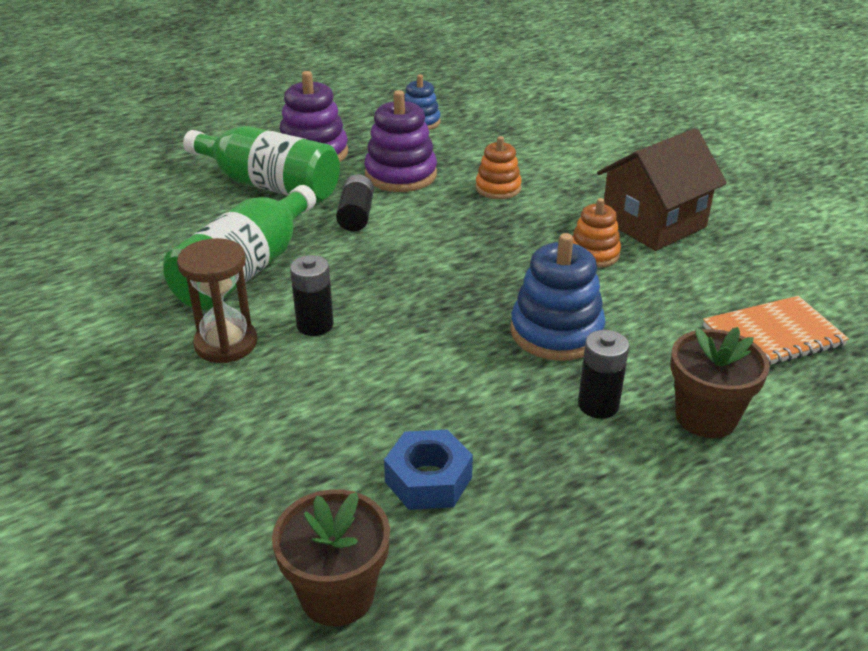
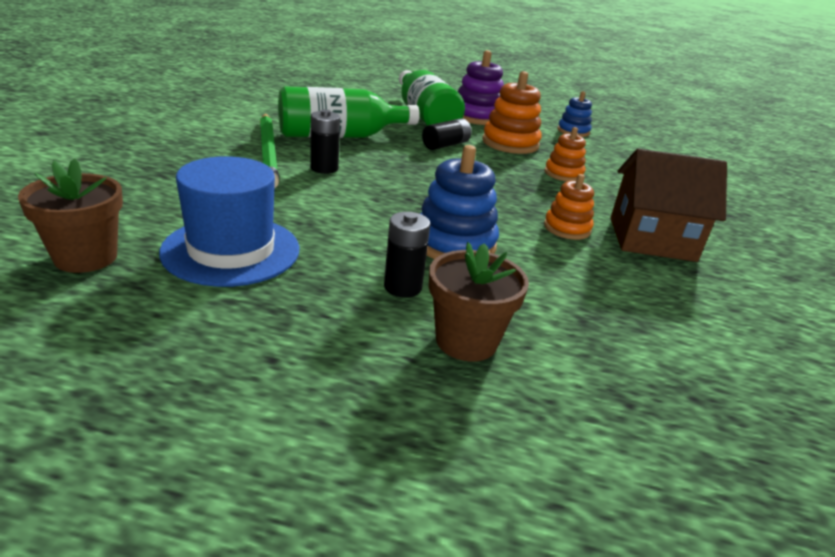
camera: 40 degrees right, 5 degrees down
(226, 344) = (268, 152): brown hourglass -> green pencil
(401, 175) = (510, 143): purple stacking toy -> orange stacking toy
(428, 479) = (231, 250): blue nut -> blue hat
(773, 336) = (627, 341): orange notebook -> none

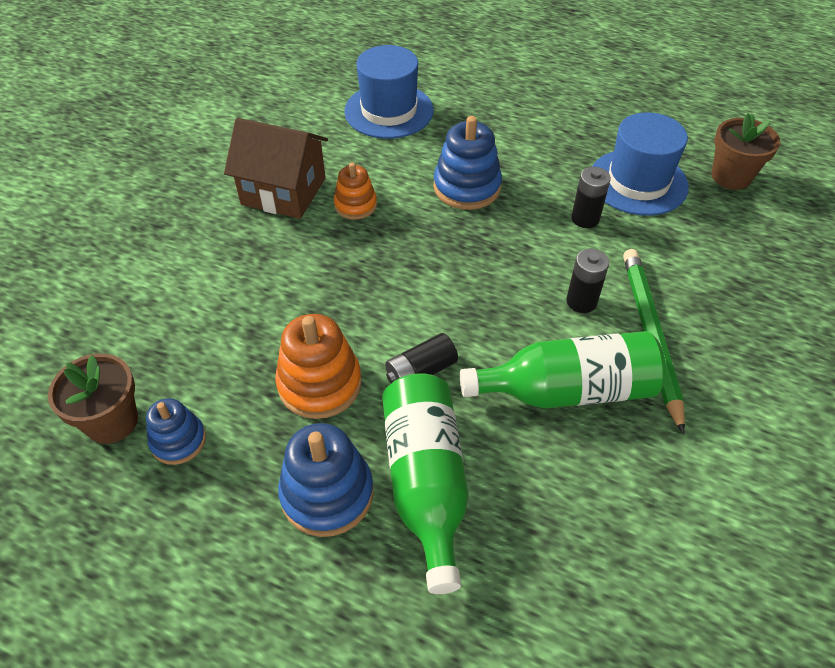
camera: 165 degrees left, 20 degrees up
(402, 287) = (515, 148): black battery -> black battery (585, 218)
(466, 341) = (483, 112): brown flower pot -> brown flower pot (112, 421)
(477, 116) = (327, 493): purple stacking toy -> blue stacking toy
(563, 174) = (293, 300): orange stacking toy -> none
(617, 336) = (389, 111): none -> blue hat

